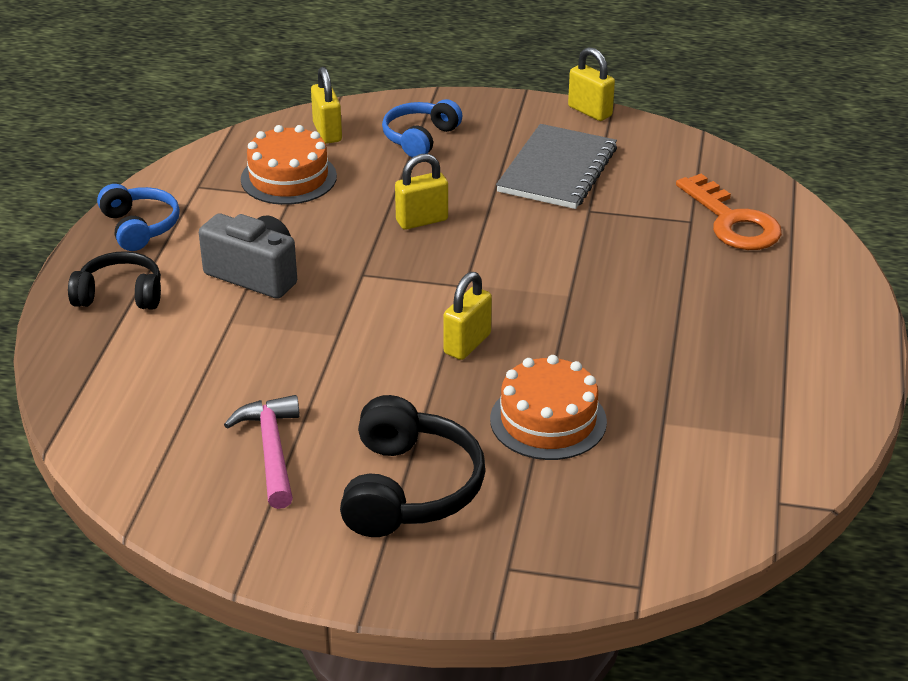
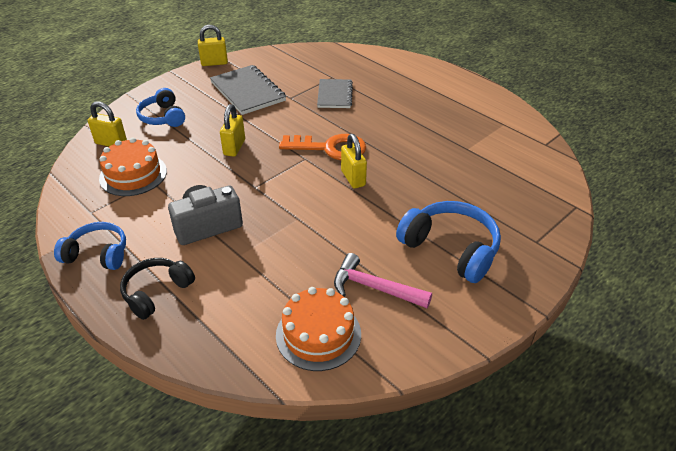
camera: 55 degrees left, 5 degrees up
(408, 489) = (450, 249): black headphones -> blue headphones
(548, 420) = (436, 180): orange cake -> orange cake (318, 334)
(646, 244) = (335, 95): none -> grey notebook
(732, 221) = (345, 68): orange key -> orange key (330, 148)

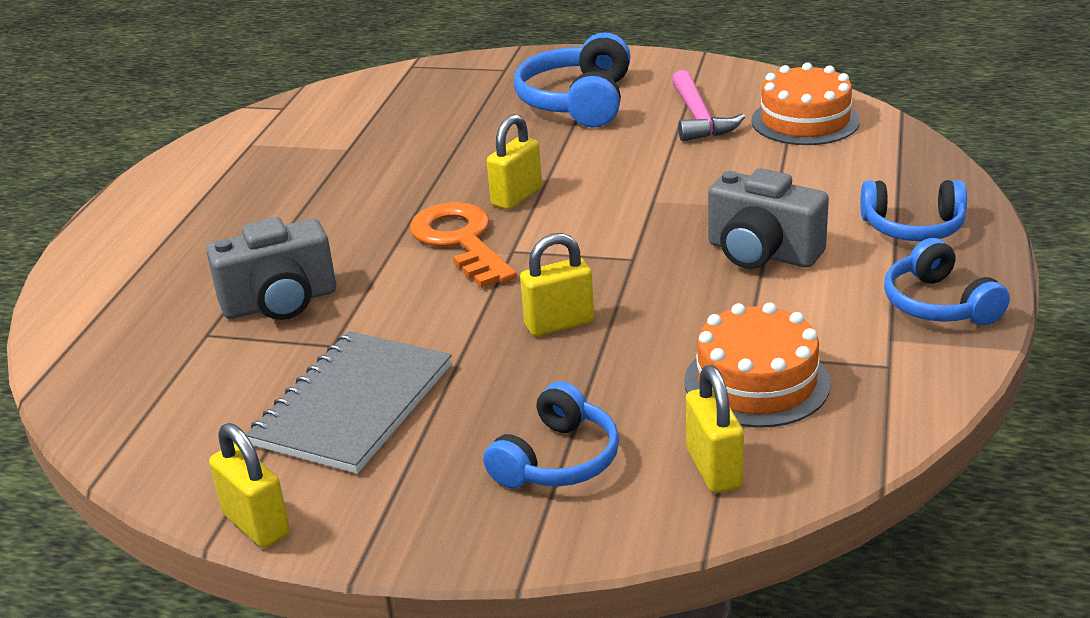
camera: 120 degrees left, 10 degrees down
(157, 292) = (913, 227): black headphones -> blue headphones
(335, 95) = (280, 303): grey notebook -> grey camera

